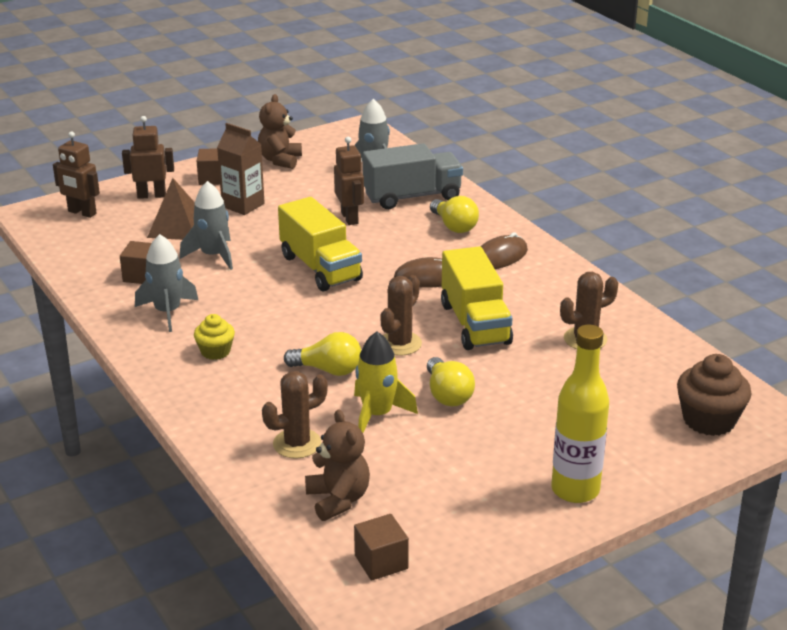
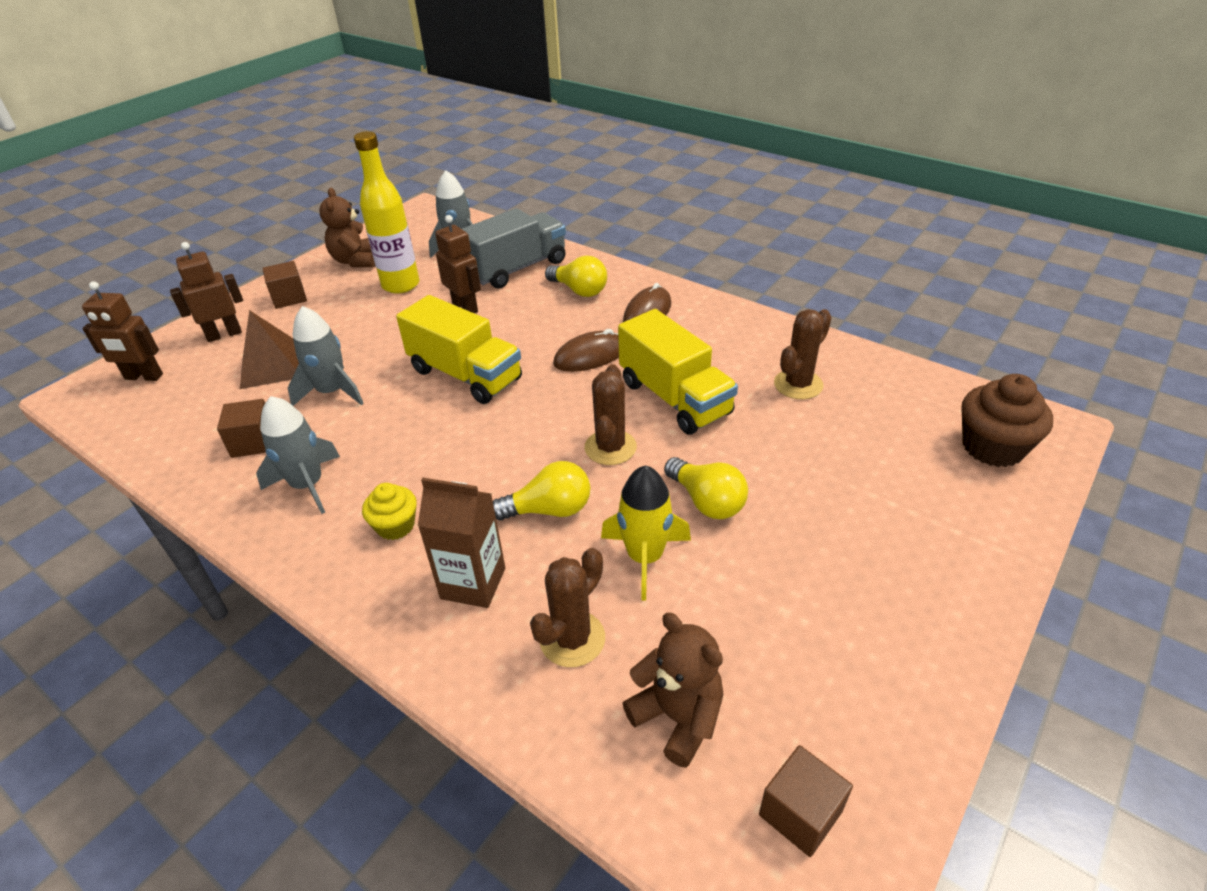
camera: 20 degrees left, 10 degrees up
(243, 205) = (338, 321): brown carton -> brown carton (473, 583)
(575, 490) = (939, 592): yellow bottle -> yellow bottle (401, 285)

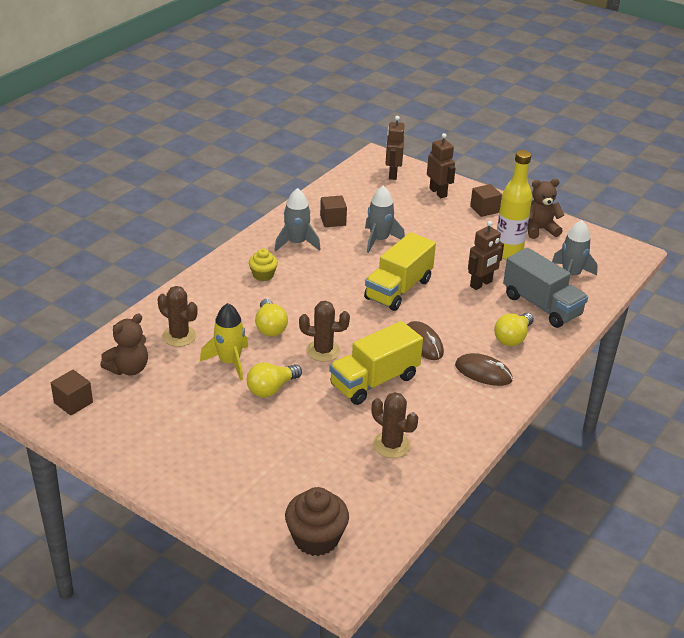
camera: 85 degrees right, 5 degrees down
(271, 366) = (405, 215): brown pyramid -> none
(473, 583) = (219, 303): brown carton -> none

